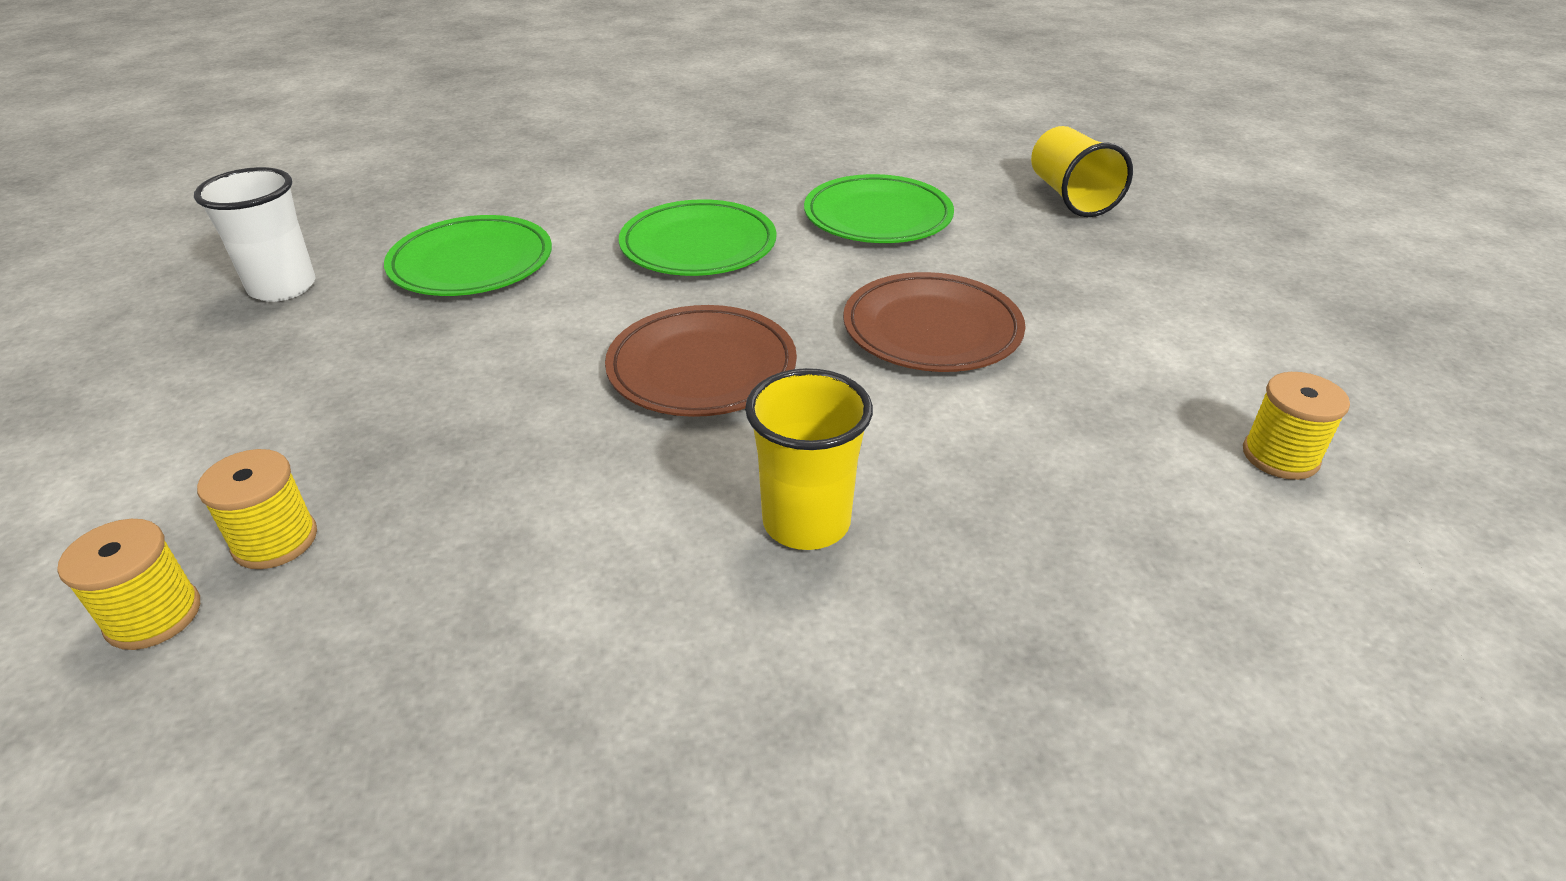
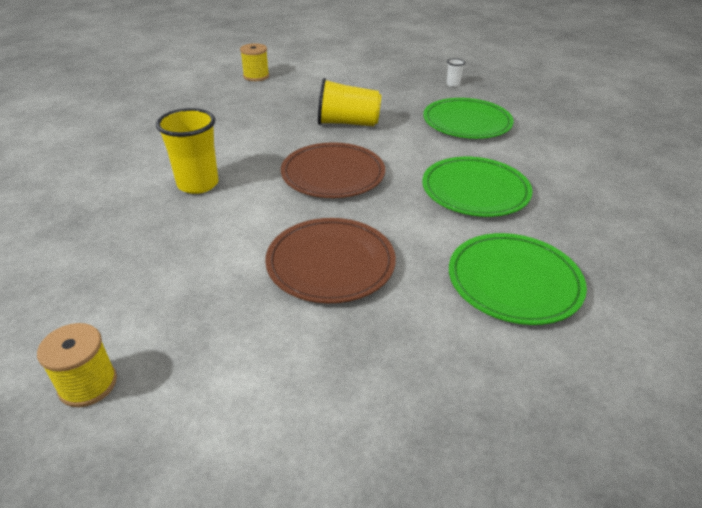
camera: 105 degrees right, 0 degrees up
(275, 540) = (276, 89): yellow spool -> none
(282, 287) = (453, 84): white cup -> white cup, size x0.45
(1070, 197) = (558, 453): yellow cup -> yellow cup (348, 123)

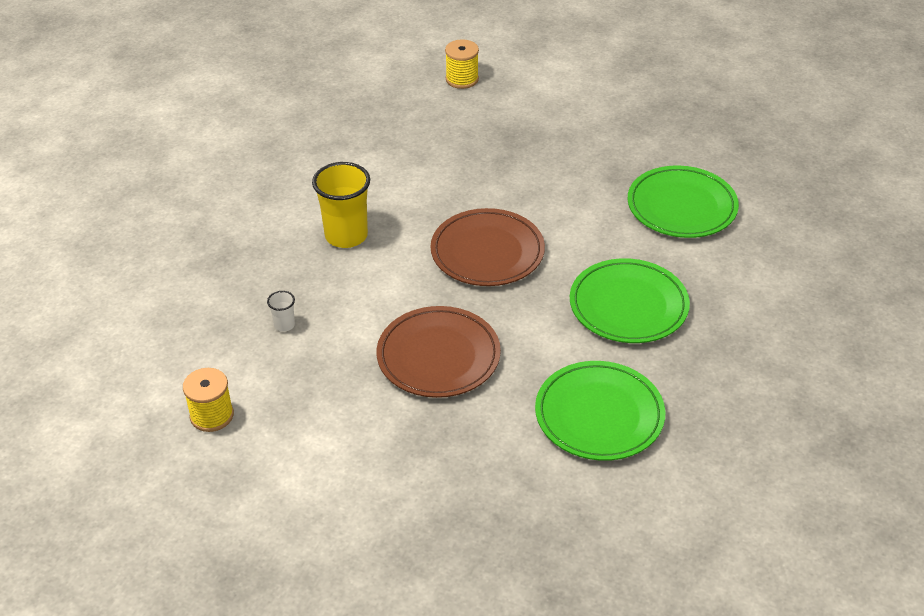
camera: 20 degrees right, 5 degrees up
(348, 123) = (538, 180): yellow cup -> none
(453, 84) = (705, 137): white cup -> white cup (284, 325)

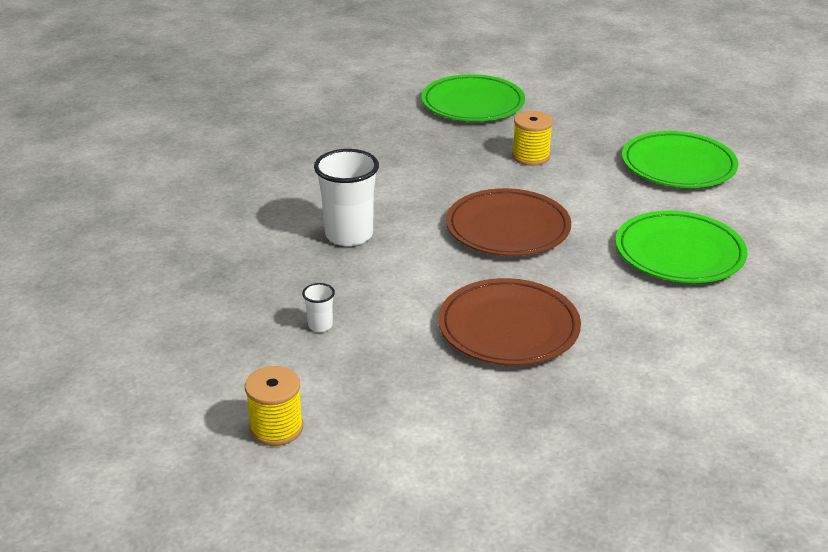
camera: 15 degrees left, 10 degrees down
(346, 236) = (349, 235): yellow cup -> white cup
(462, 79) = (401, 93): yellow spool -> yellow spool (530, 157)
(599, 415) = (711, 353): green plate -> green plate (472, 103)

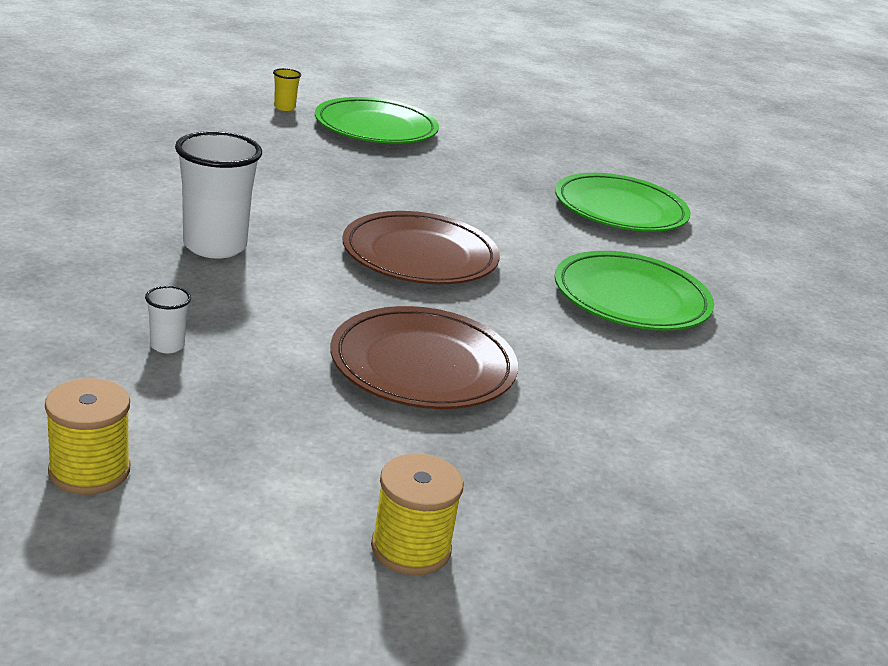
camera: 10 degrees left, 5 degrees down
(397, 92) = (284, 107): none -> yellow cup
(530, 157) = (446, 185): yellow spool -> yellow spool (411, 548)

